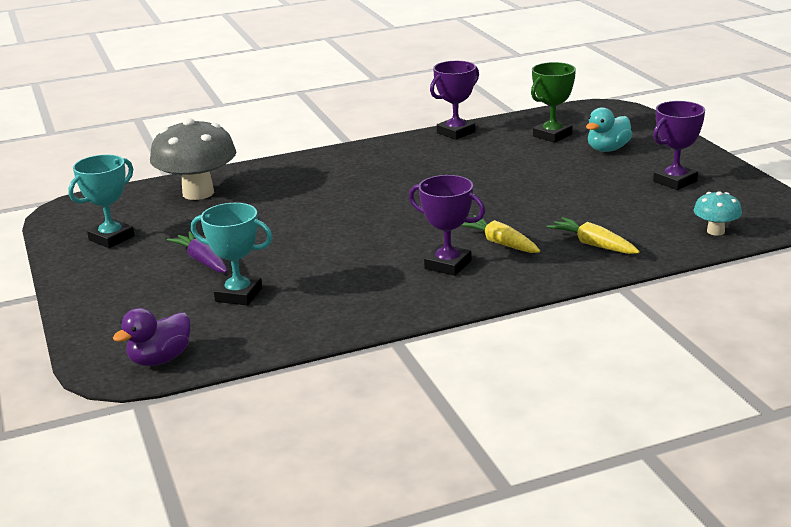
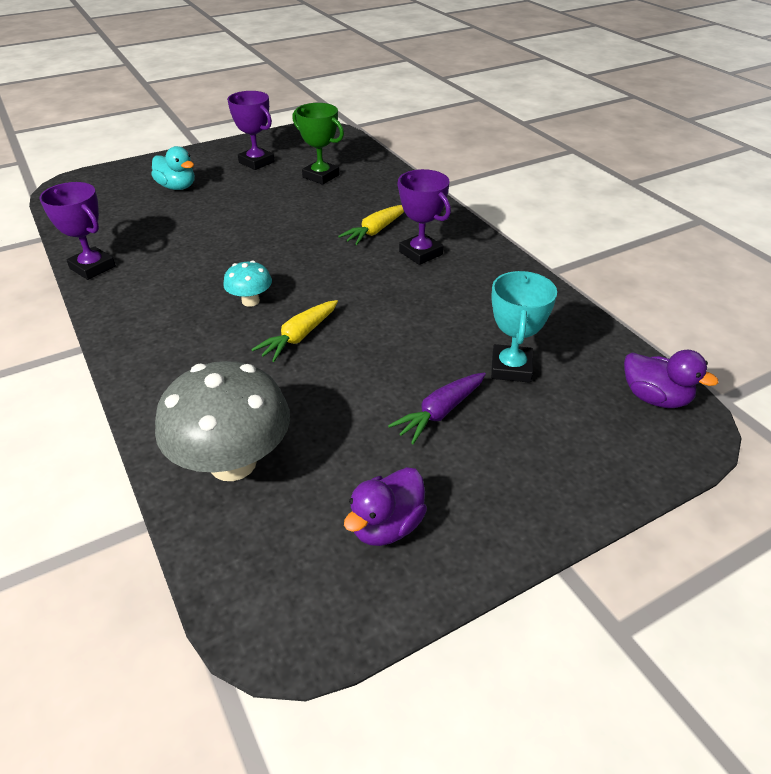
camera: 100 degrees left, 15 degrees up
(111, 238) = (386, 526): turquoise trophy -> purple duck
(448, 265) = (420, 253): purple trophy -> purple trophy turned 60 degrees counterclockwise
(552, 135) = (129, 213): green trophy -> green trophy (321, 176)
(593, 244) = (375, 193): yellow carrot -> yellow carrot (299, 337)
(715, 231) = (349, 152): turquoise mushroom -> turquoise mushroom (250, 301)

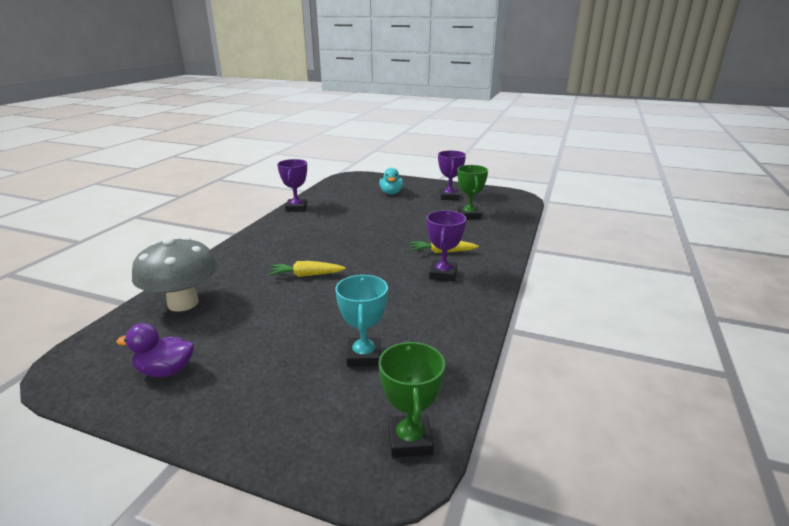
camera: 50 degrees right, 15 degrees down
(250, 301) = (320, 250): turquoise mushroom -> none
(440, 412) = (286, 347): purple carrot -> none
(511, 368) = (364, 356): turquoise trophy -> turquoise trophy turned 60 degrees counterclockwise
(655, 398) = (410, 440): purple duck -> green trophy

